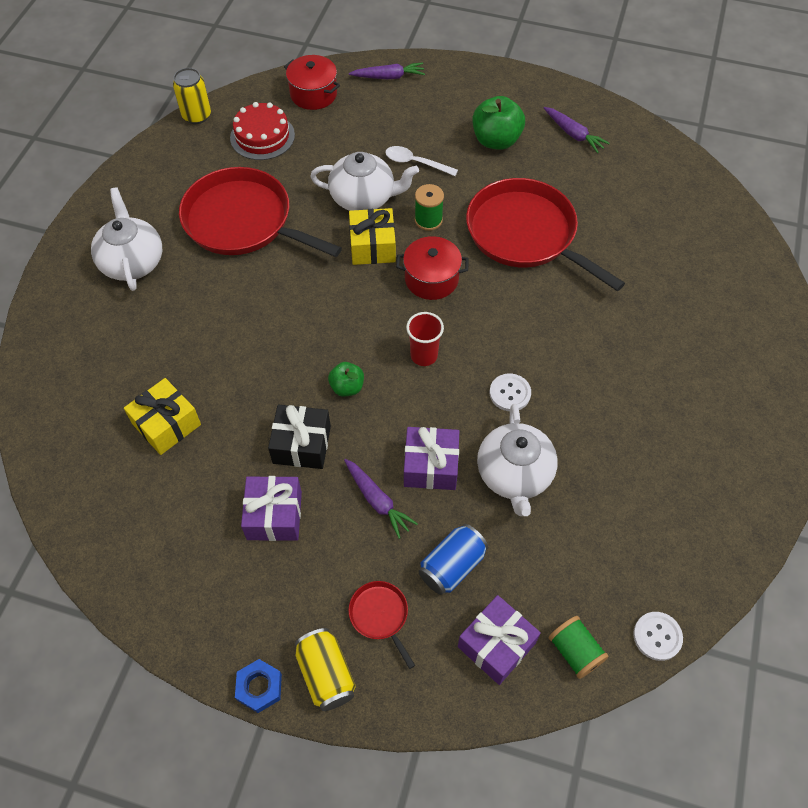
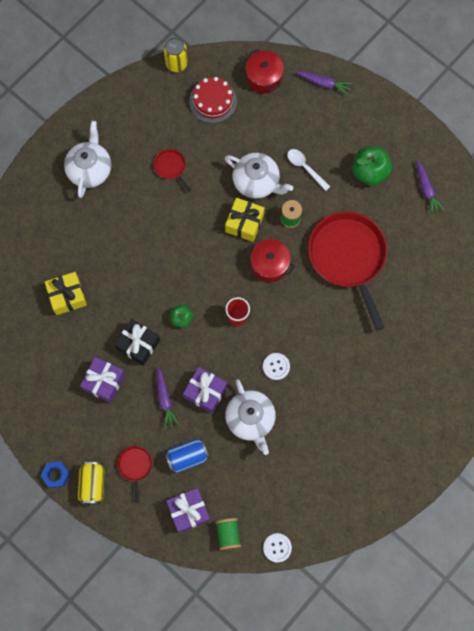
camera: 25 degrees right, 15 degrees up
(243, 221) = (171, 167): red pan -> red pan, size x0.42
(514, 474) = (250, 419): white teapot -> white teapot turned 45 degrees counterclockwise

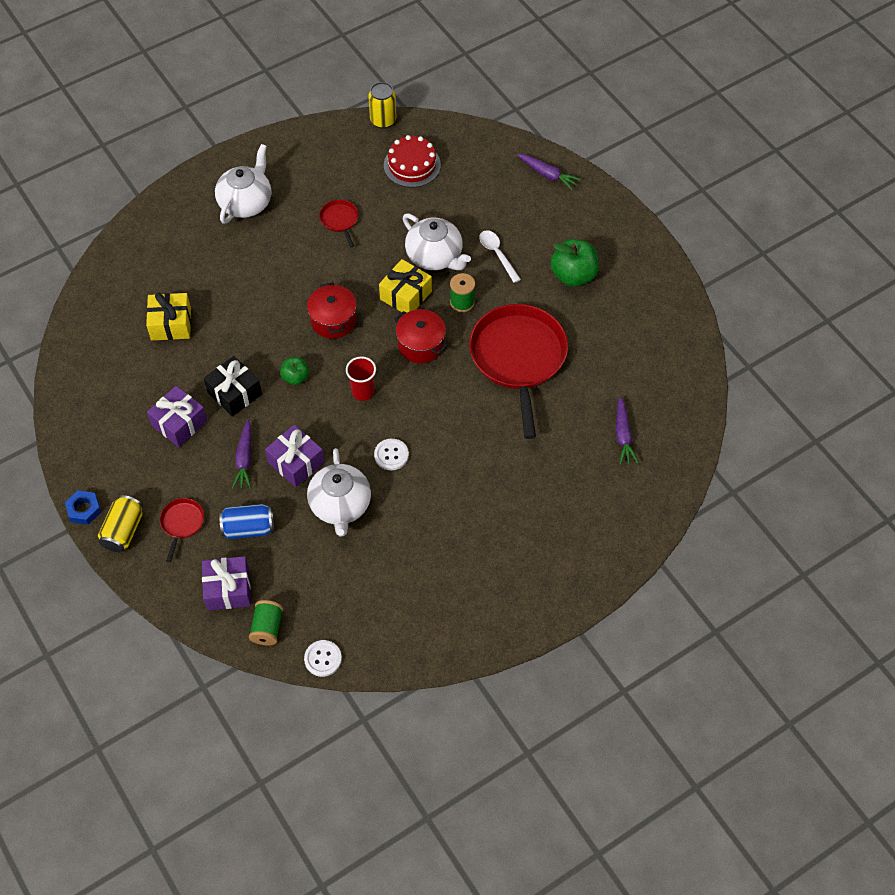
camera: 15 degrees right, 15 degrees down
(264, 77) = (479, 154): red pot -> red pot (333, 320)
(426, 190) = (637, 308): purple carrot -> purple carrot (623, 435)

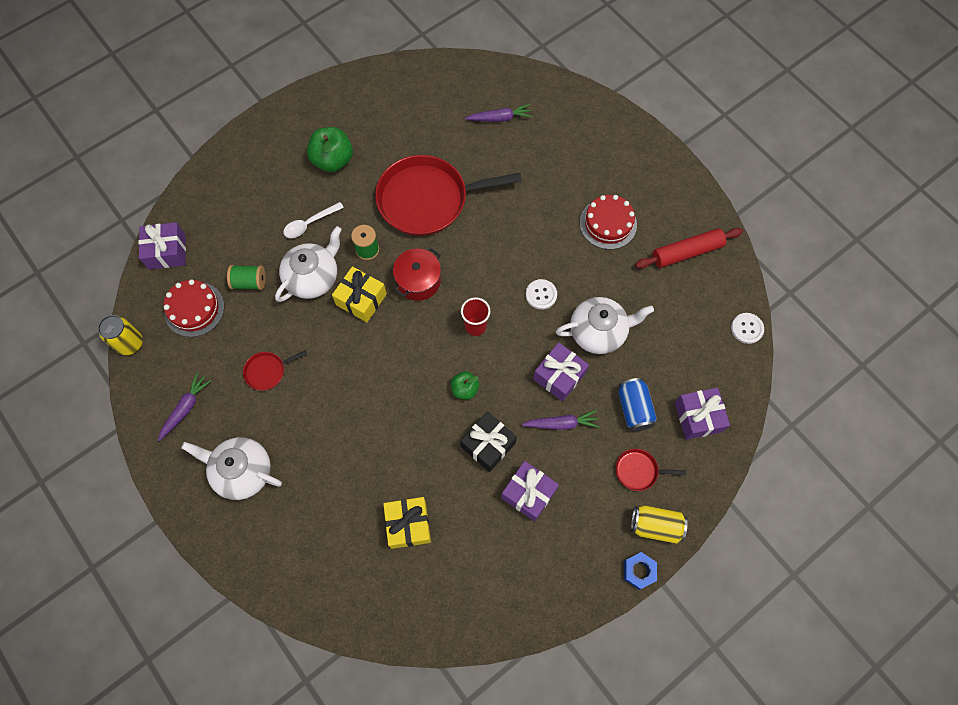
camera: 95 degrees left, 10 degrees up
(267, 628) = (728, 377): green spool -> green spool (249, 282)
(333, 320) = (394, 362): red pot -> none
(427, 610) = (686, 252): none -> red rolling pin
(473, 532) = (608, 223): none -> red cake
(476, 143) = (167, 251): none -> purple gift
(547, 174) = (211, 186): purple carrot -> purple carrot (185, 408)

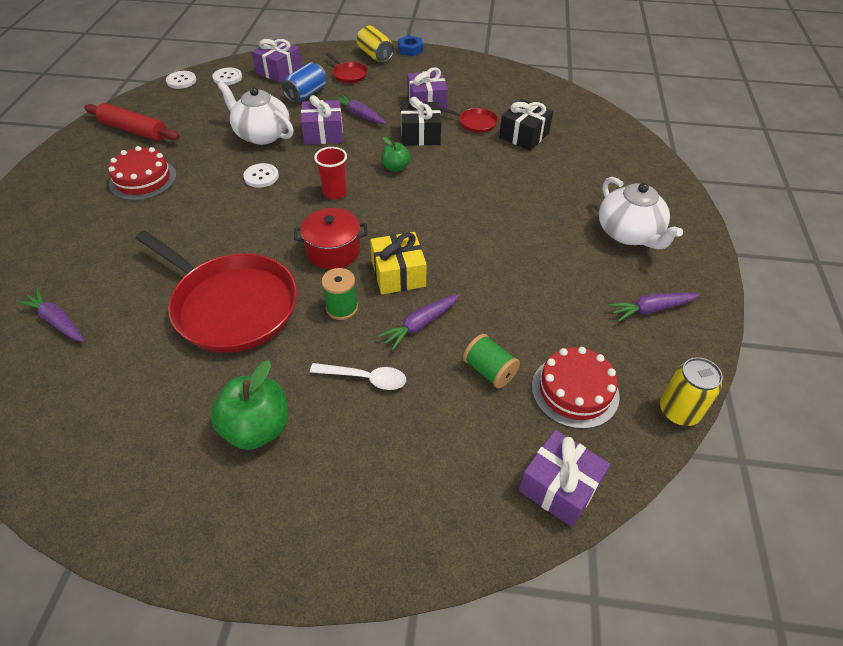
camera: 135 degrees left, 20 degrees down
(267, 371) = (543, 283): red pan -> red pan (475, 123)
(313, 277) = (420, 324): white teapot -> purple carrot
(408, 525) = (524, 135): yellow gift -> black gift
(721, 367) = (227, 77): none -> white button

